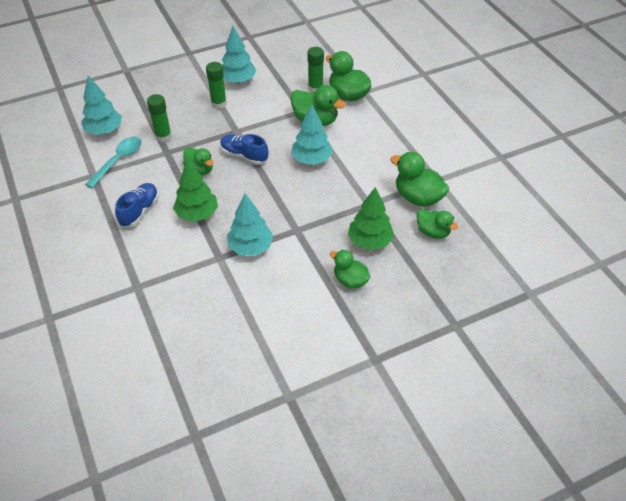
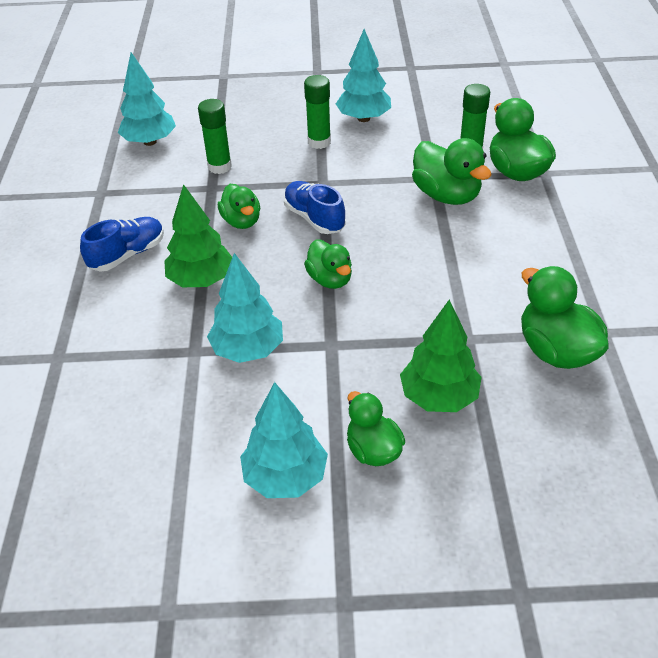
camera: 25 degrees right, 5 degrees down
(118, 160) = (143, 183): turquoise spoon -> none
(311, 159) = (411, 248): turquoise tree -> turquoise tree (285, 477)
(433, 232) = (556, 415): green duck -> green duck (330, 279)

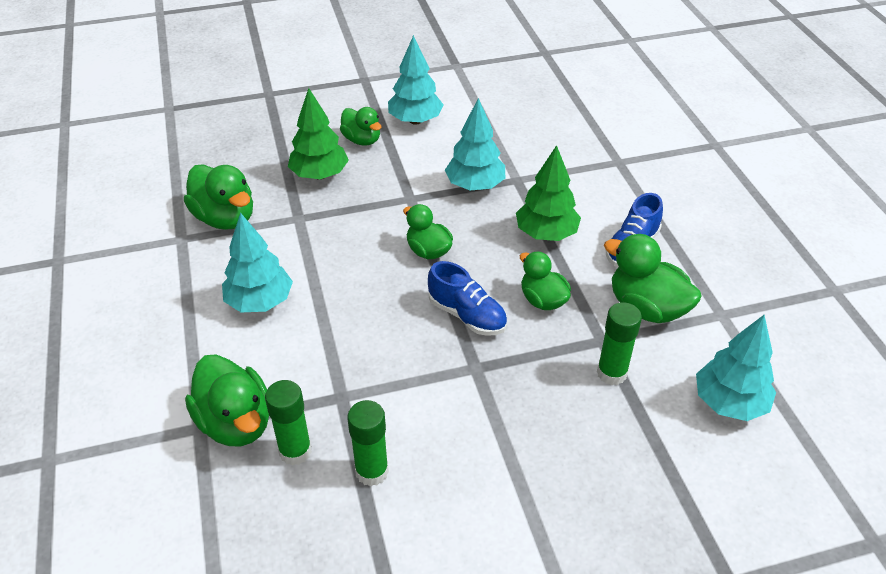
camera: 165 degrees right, 0 degrees up
(319, 142) = (505, 438): green glue stick -> green glue stick (372, 471)
(363, 118) = (457, 501): turquoise tree -> turquoise tree (260, 302)
(446, 195) = (324, 370): green duck -> green duck (646, 308)

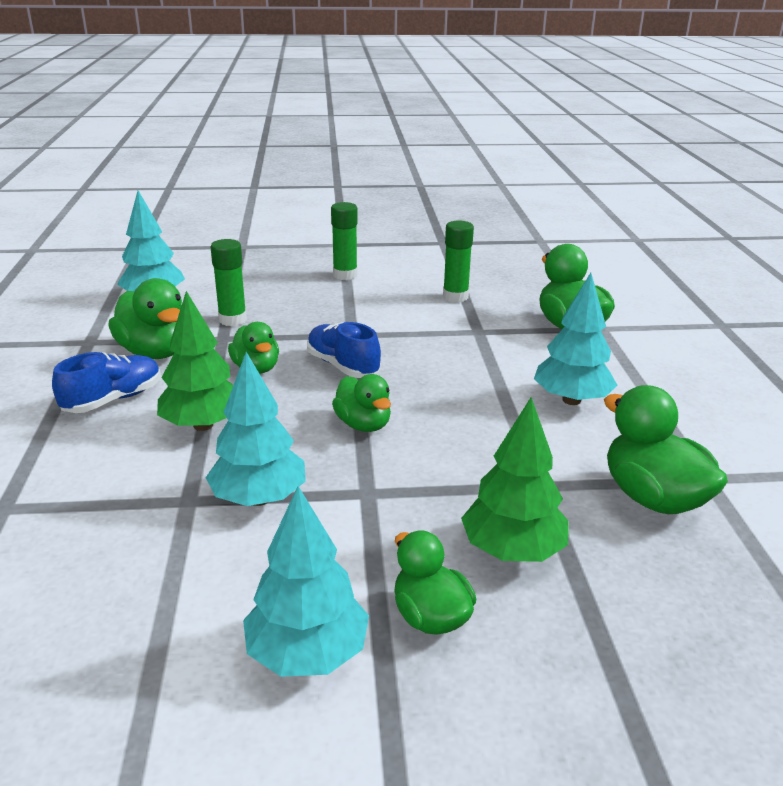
camera: 170 degrees left, 15 degrees down
(295, 451) = (516, 310): green glue stick -> green glue stick (345, 275)

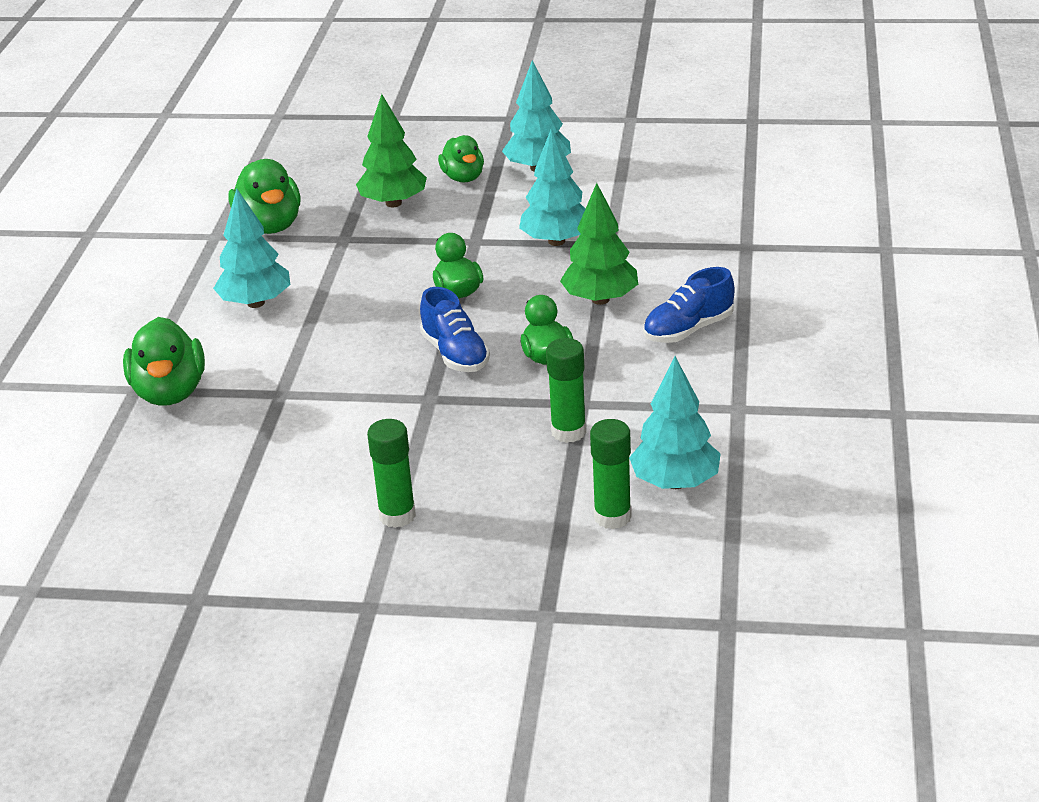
camera: 165 degrees left, 5 degrees up
(156, 352) = (657, 386): green duck -> none
(455, 297) = (268, 455): green glue stick -> green glue stick (612, 517)

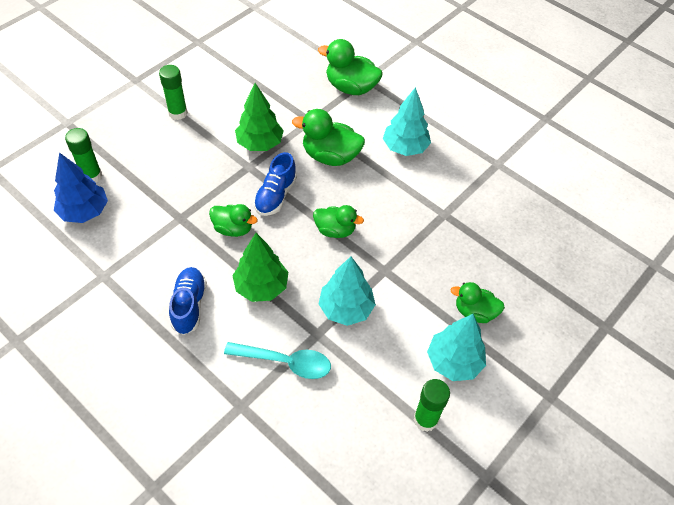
camera: 120 degrees right, 20 degrees up
(270, 226) = (489, 190): green duck -> green duck (330, 156)
(393, 203) = (469, 258): green tree -> green tree (260, 144)
(455, 354) = (275, 195): blue shoe -> blue shoe turned 75 degrees counterclockwise
(568, 432) = (165, 199): green glue stick -> green glue stick (425, 419)
(666, 245) = (285, 362): none -> turquoise spoon
(675, 482) = (84, 212): turquoise tree -> blue tree

